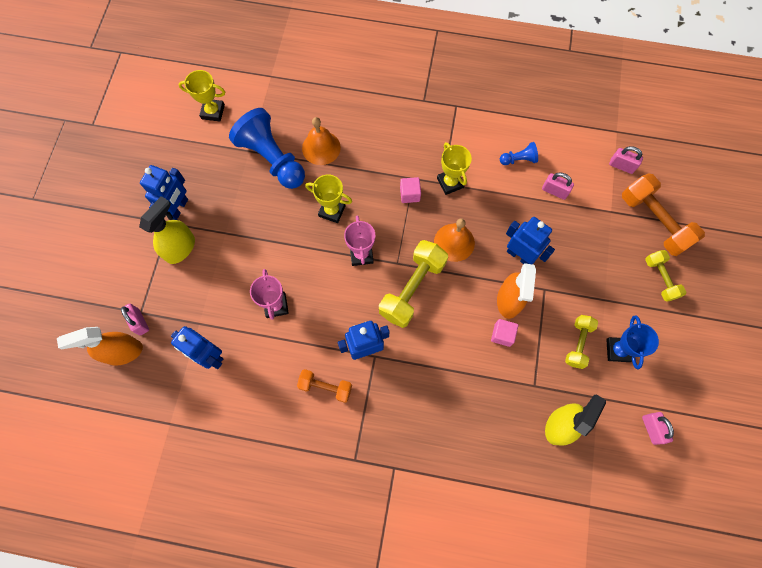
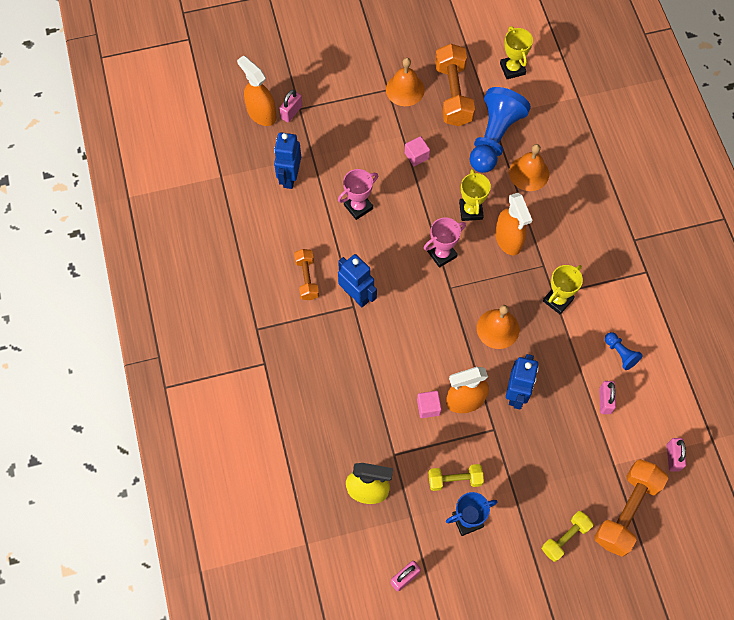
camera: 65 degrees right, 5 degrees down
(178, 208) = (405, 89): blue robot -> orange bell
(180, 248) = (370, 109): yellow spray bottle -> none
(208, 170) = (453, 94): none -> orange dumbbell
(375, 194) = (508, 240): none -> orange spray bottle
(409, 194) = (525, 269): pink cube -> pink cube (416, 156)
(412, 288) = (432, 311): yellow dumbbell -> none

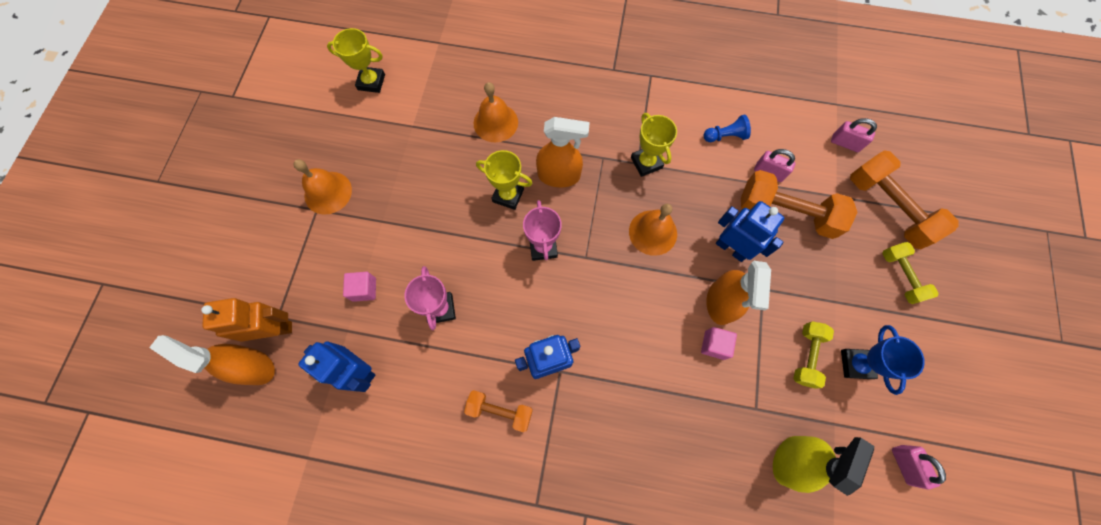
camera: 65 degrees left, 5 degrees up
(261, 113) = (254, 366): orange spray bottle -> orange spray bottle turned 45 degrees clockwise
(291, 112) = (275, 329): pink padlock -> orange robot
(416, 156) = (414, 218): pink cube -> pink cube (364, 289)
(453, 94) = (364, 149): orange dumbbell -> orange dumbbell (786, 213)
(494, 138) = (439, 135): blue pawn -> none

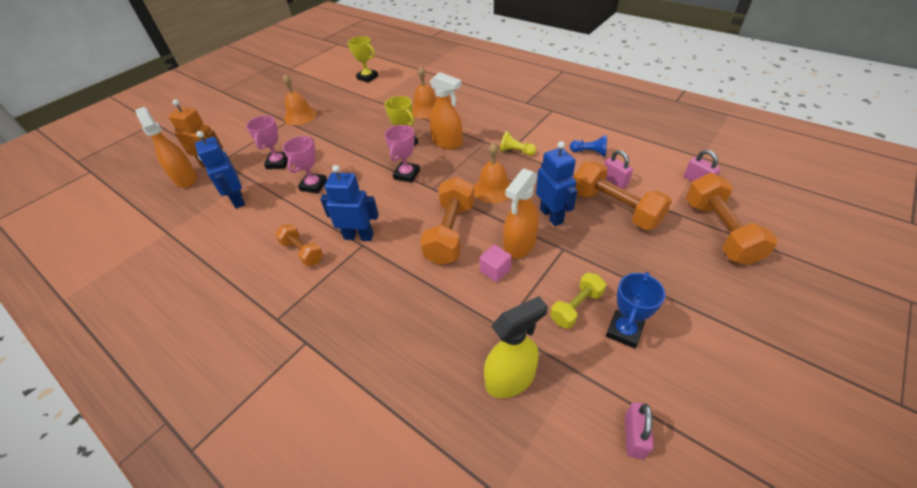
camera: 30 degrees right, 25 degrees down
(364, 289) = (278, 163): pink cube -> pink trophy
(643, 314) = (450, 232): none -> orange dumbbell
(646, 163) = (516, 151): yellow trophy -> yellow pawn
(900, 276) = (709, 282): yellow dumbbell -> none

